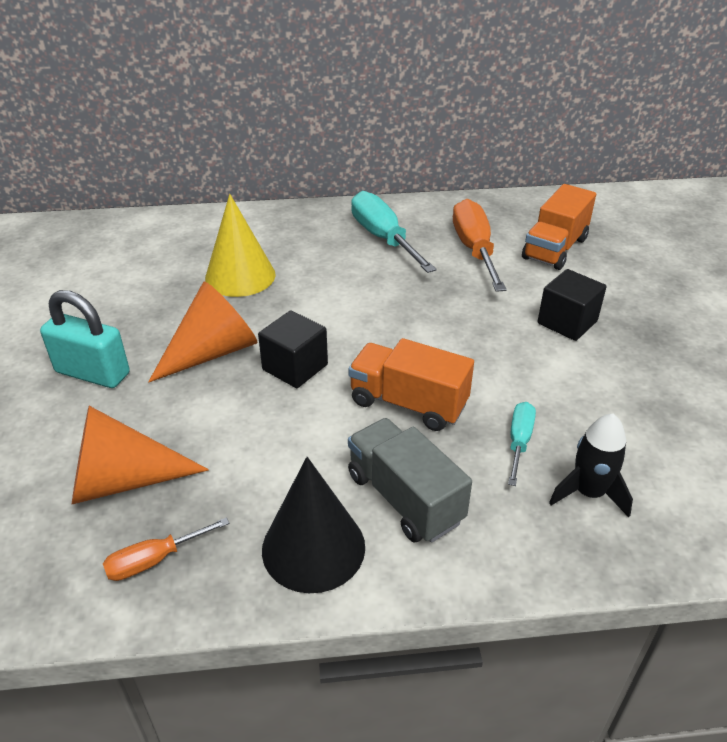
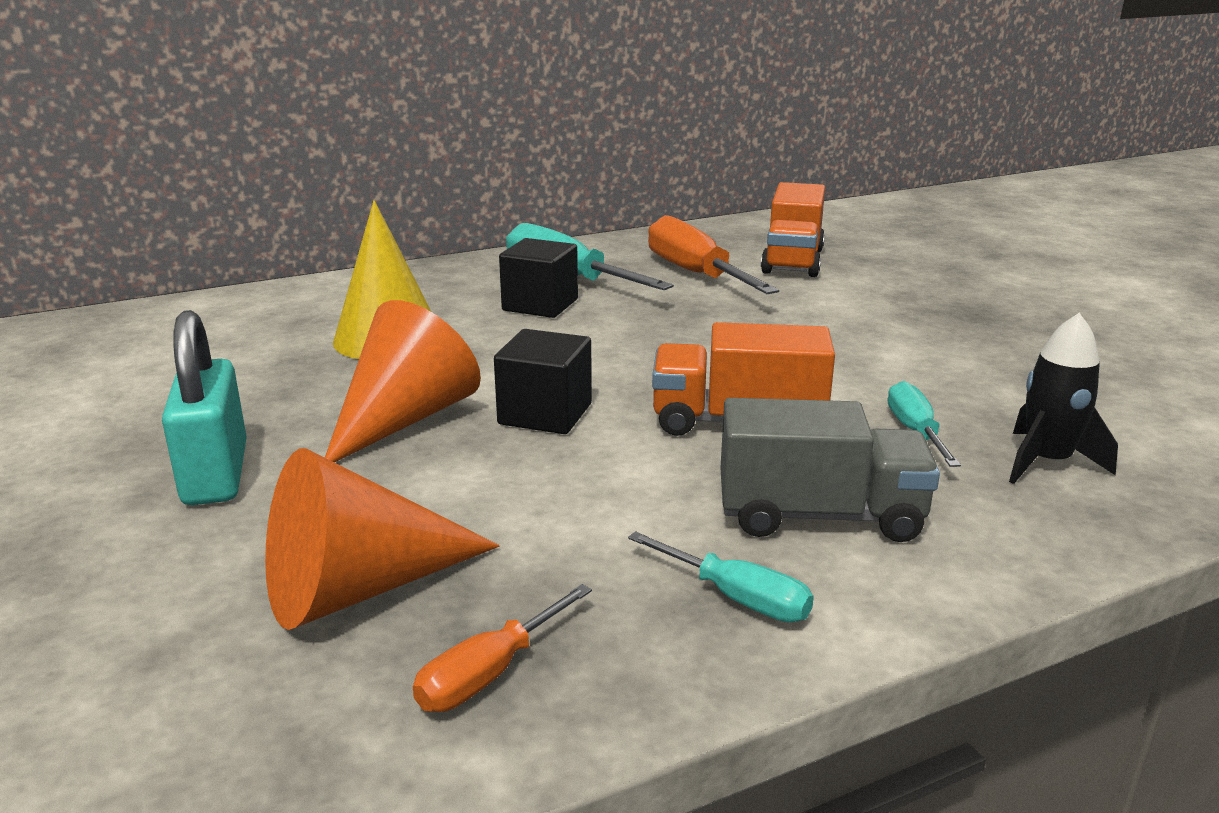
camera: 20 degrees left, 15 degrees down
(92, 373) = (215, 474): turquoise padlock -> turquoise padlock turned 75 degrees clockwise
(313, 547) = (736, 598): black cone -> turquoise screwdriver
(404, 498) = (819, 516): grey truck -> grey truck turned 150 degrees clockwise
(567, 322) = (868, 318): black cube -> black cube (540, 305)

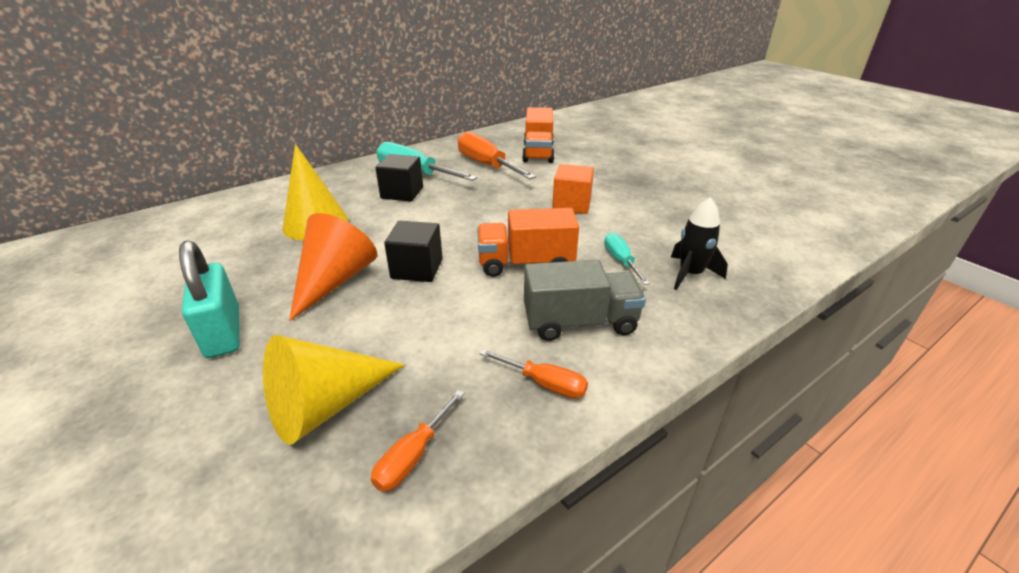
camera: 10 degrees left, 10 degrees up
(360, 588) = (326, 405): orange cone -> yellow cone
(736, 598) = (544, 383): turquoise screwdriver -> orange screwdriver
(839, 341) = (571, 204): none -> orange cube

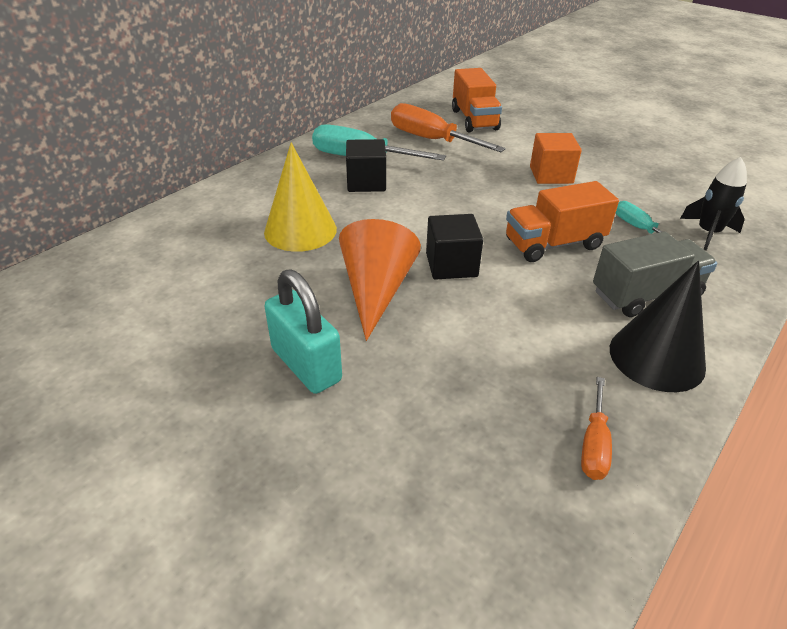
camera: 15 degrees left, 5 degrees up
(326, 405) = (476, 416): yellow cone -> none
(544, 383) = (656, 357): orange screwdriver -> black cone

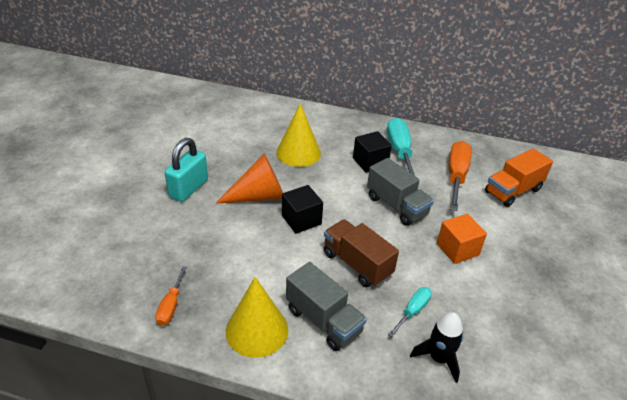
camera: 65 degrees right, 0 degrees up
(461, 189) = (396, 206): none -> grey truck
(553, 244) = (357, 264): orange truck -> brown truck
(594, 444) = (171, 306): orange screwdriver -> orange screwdriver turned 75 degrees counterclockwise
(656, 357) = (257, 330): black cone -> yellow cone

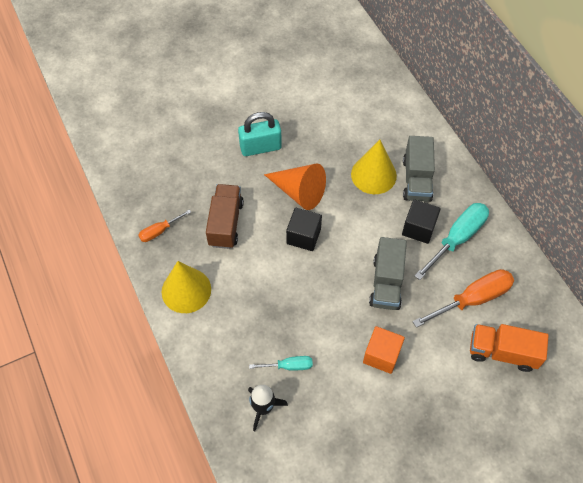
camera: 50 degrees right, 20 degrees up
(323, 320) = (229, 320): grey truck -> grey truck (416, 179)
(357, 264) = (297, 302): brown truck -> brown truck (226, 223)

